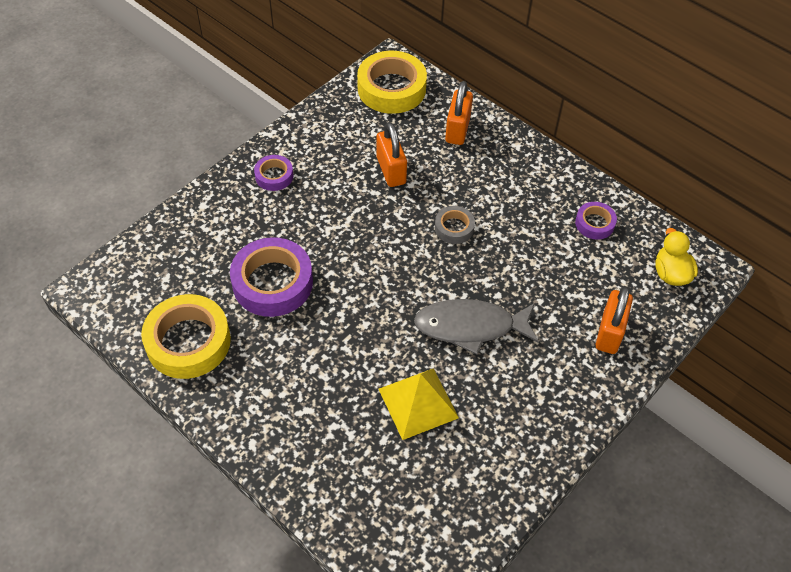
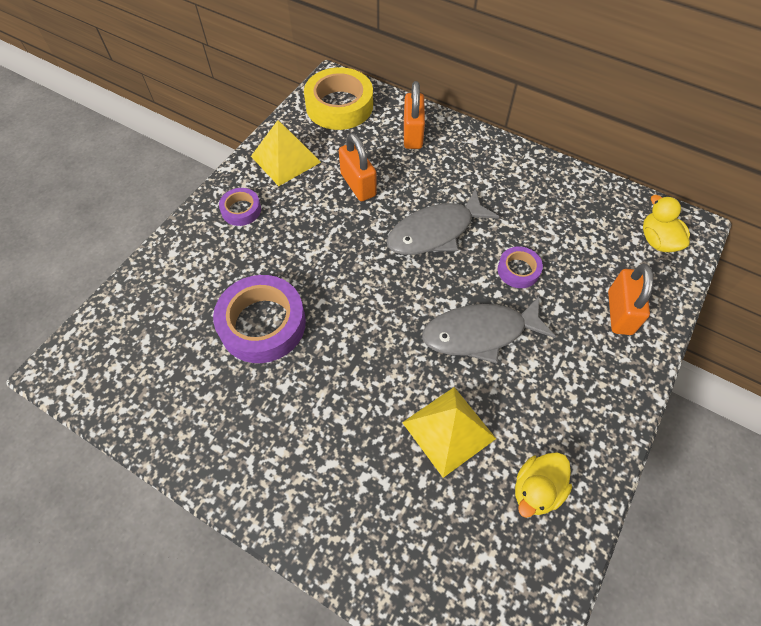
camera: 10 degrees left, 5 degrees up
(188, 342) = (182, 409): yellow tape -> none
(326, 134) = (285, 159): none -> yellow pyramid
(454, 228) = (435, 232): grey tape -> grey fish
(482, 465) = (536, 490): none -> yellow duck
(594, 223) = (569, 204): purple tape -> purple tape (518, 270)

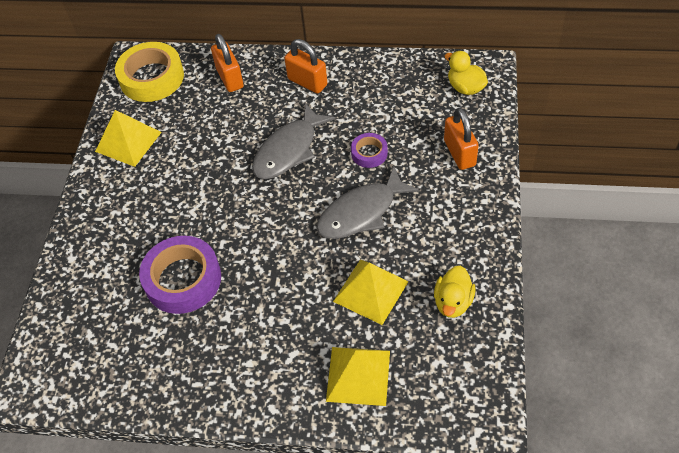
camera: 20 degrees left, 5 degrees down
(241, 210) = (112, 199): purple tape -> none
(358, 185) = (204, 138): orange padlock -> orange padlock (307, 82)
(388, 527) = (358, 375): none -> yellow pyramid

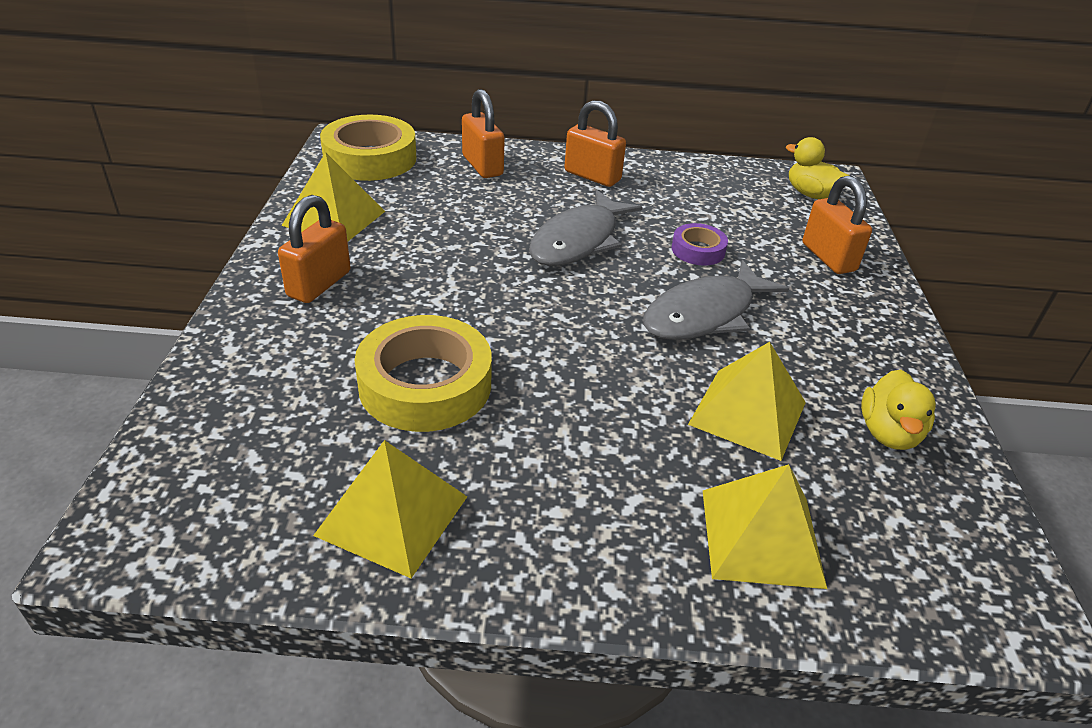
camera: 10 degrees left, 15 degrees down
(120, 203) = (319, 284): none -> orange padlock
(162, 368) = (392, 515): none -> yellow pyramid
(183, 279) = (425, 384): purple tape -> yellow tape

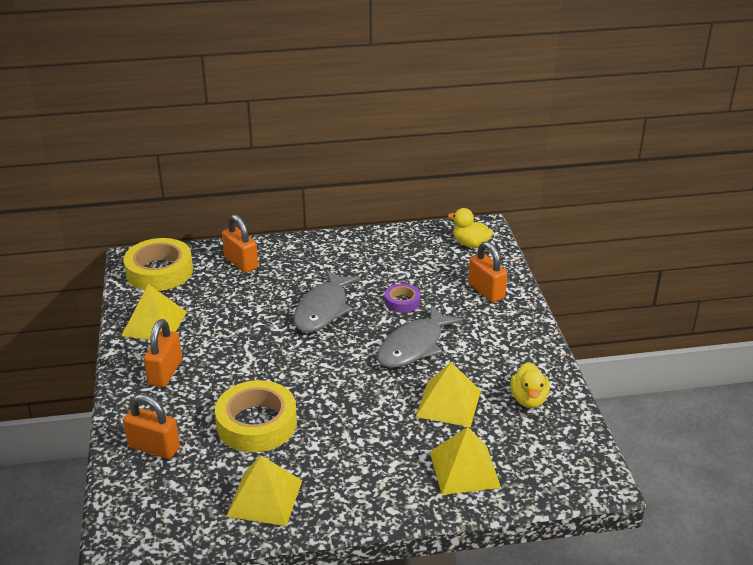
camera: 10 degrees left, 5 degrees down
(592, 176) = (320, 257): orange padlock -> orange padlock (154, 447)

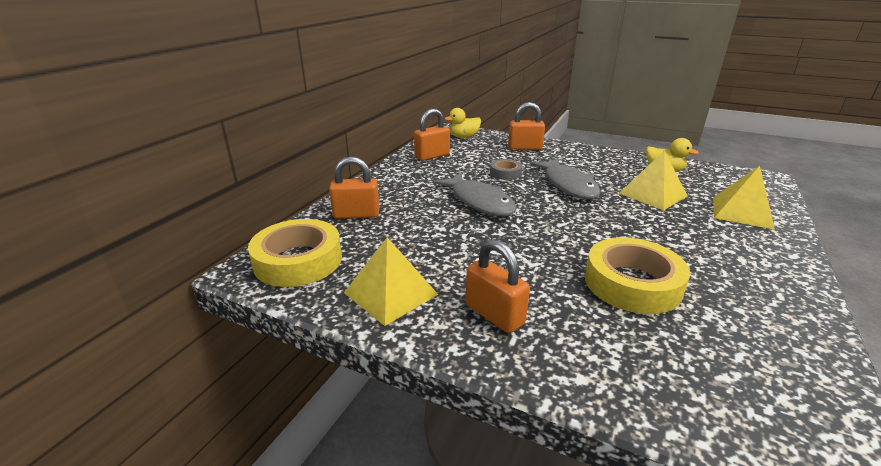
camera: 55 degrees left, 5 degrees down
(154, 447) = (642, 370): orange padlock -> orange padlock (432, 156)
(264, 498) = (767, 316): yellow pyramid -> none
(402, 302) = (505, 173): purple tape -> grey tape

